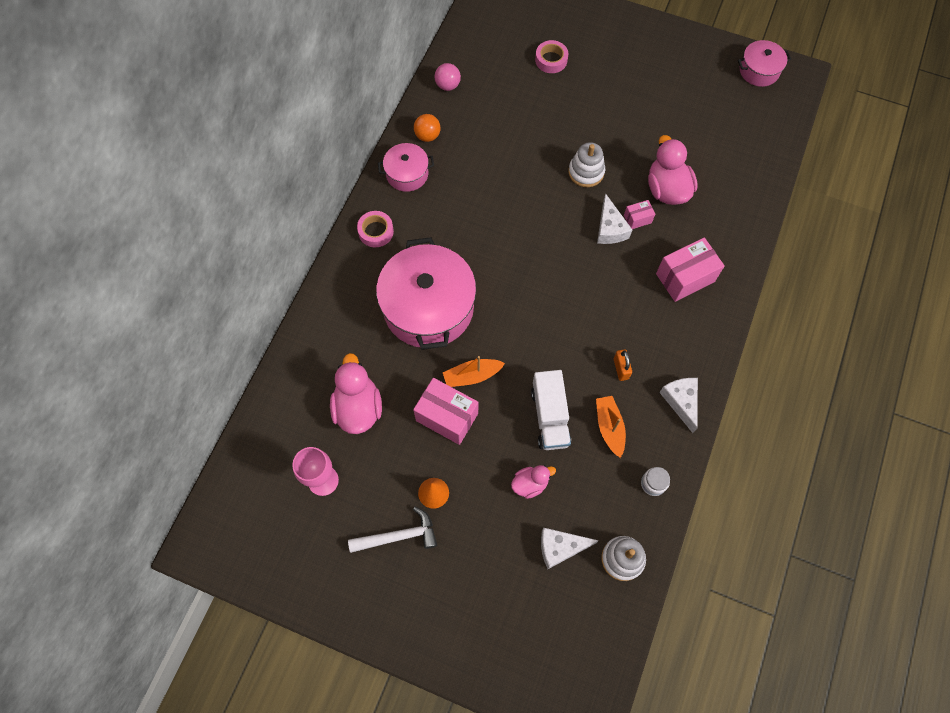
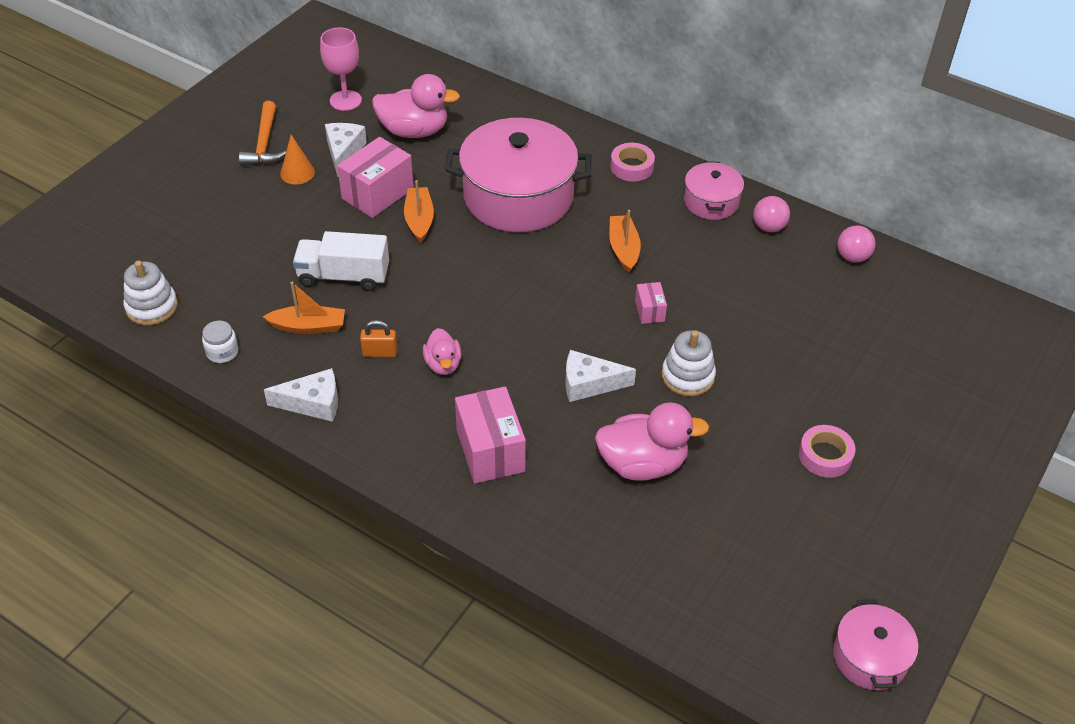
camera: 100 degrees right, 20 degrees down
(399, 536) = (264, 144): white hammer -> orange hammer
(427, 136) = (768, 227): orange ball -> pink ball
(472, 225) = (623, 249): none -> orange boat
(530, 484) = (272, 246): pink duck -> pink duck (443, 364)
(551, 60) = (897, 374): pink tape -> pink tape (825, 456)
(560, 547) = (191, 259): white cheese -> white cheese (344, 152)
(637, 219) = (598, 418): pink box -> pink box (649, 311)

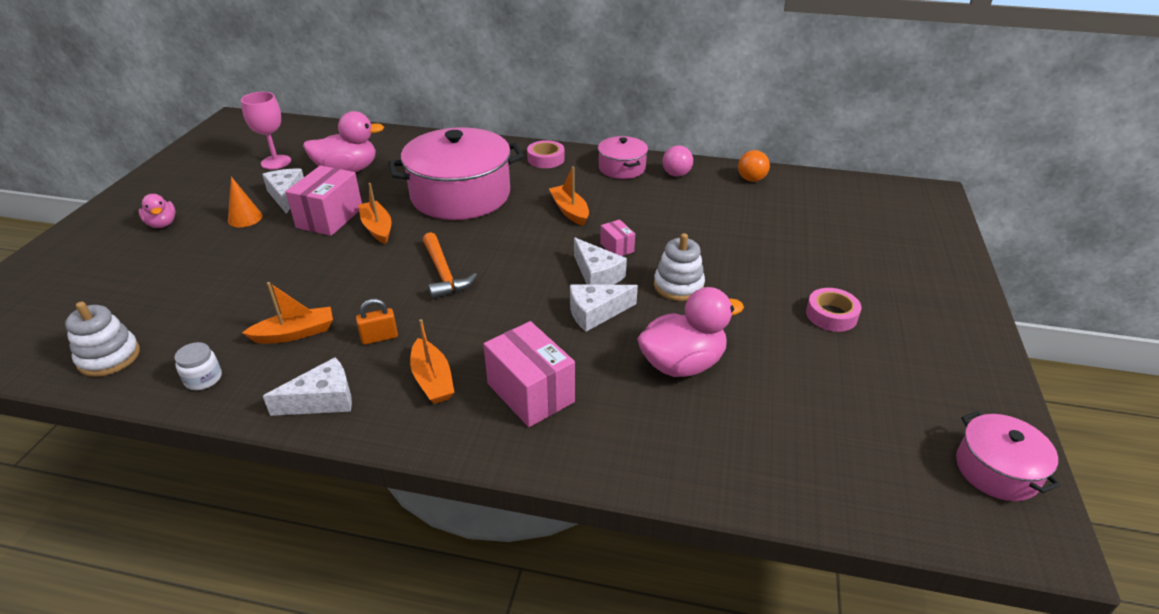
camera: 20 degrees left, 10 degrees down
(264, 144) = (205, 204): orange hammer -> orange hammer (443, 274)
(343, 276) = (318, 285): white truck -> none
(410, 411) = (432, 380): none -> orange boat
(443, 364) = (448, 332): pink duck -> pink duck (162, 224)
(612, 339) = (597, 275): none -> white cheese
(852, 257) = (751, 179): pink ball -> orange ball

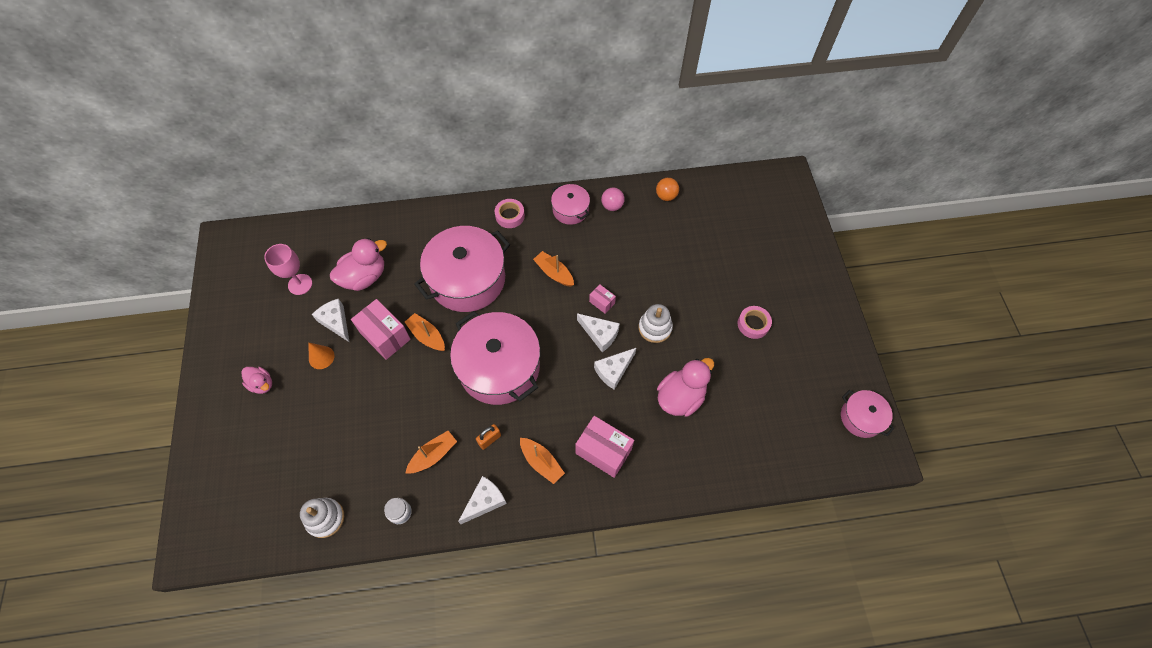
camera: 20 degrees left, 25 degrees up
(330, 218) = (385, 336): pink box -> pink box turned 45 degrees counterclockwise
(443, 274) = (499, 367): orange hammer -> pink pot

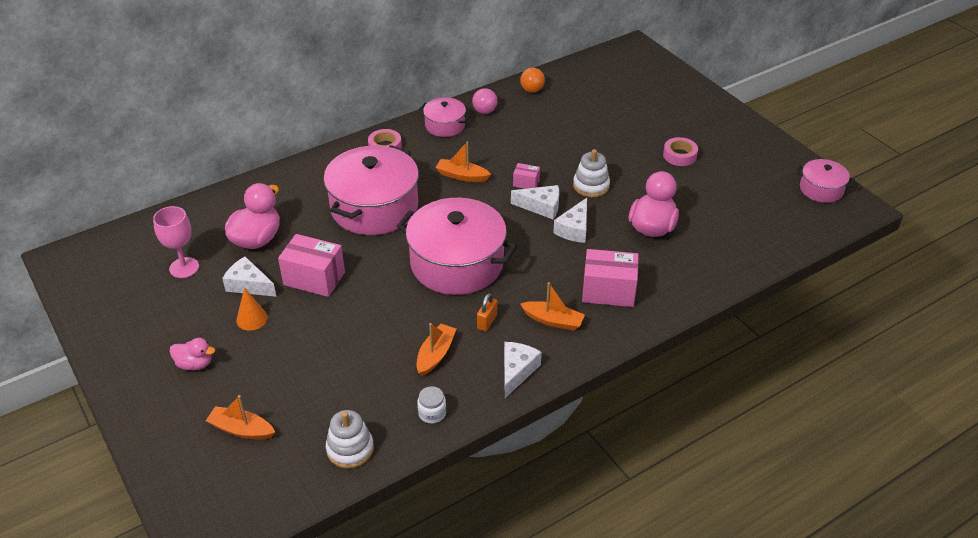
camera: 25 degrees left, 20 degrees down
(427, 336) = (361, 264): orange boat -> orange boat (241, 429)

